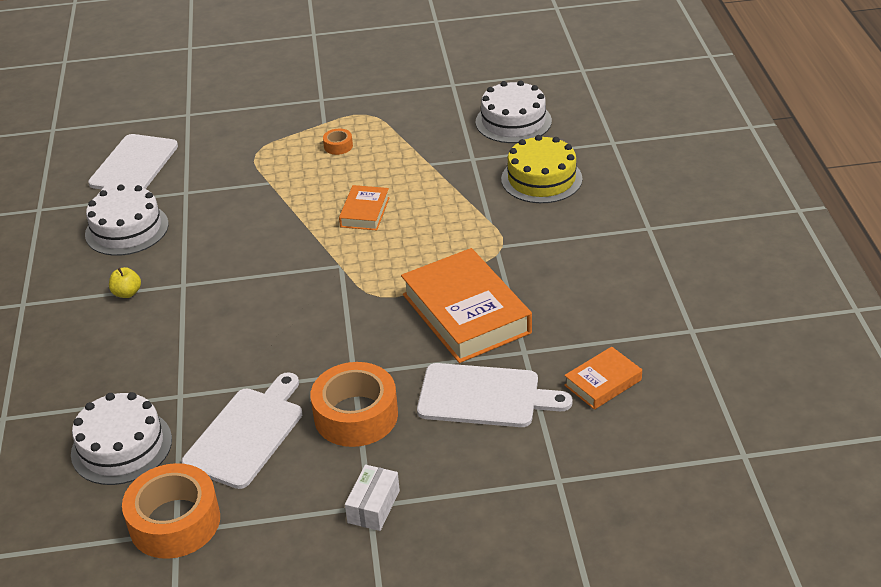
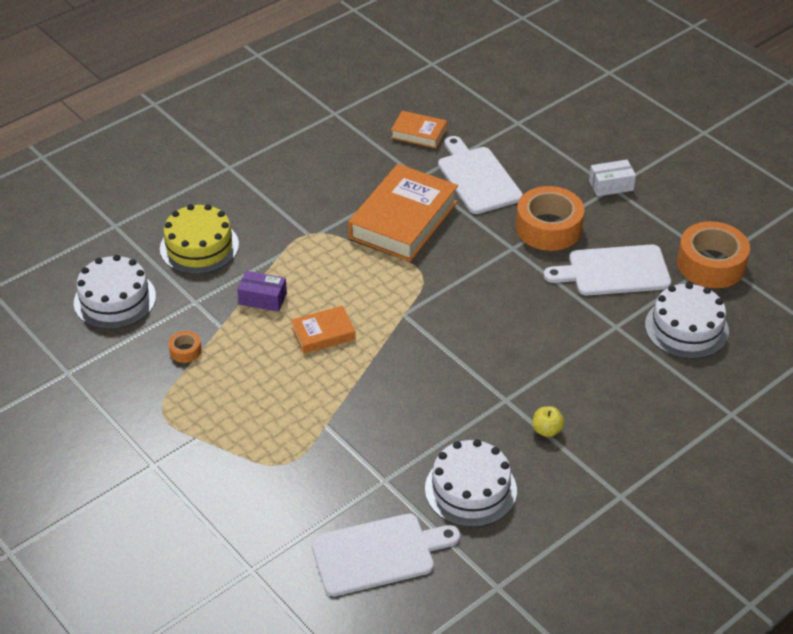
camera: 125 degrees left, 5 degrees up
(338, 146) = (233, 405): orange tape -> orange tape (185, 351)
(440, 193) = (263, 299): none -> purple box

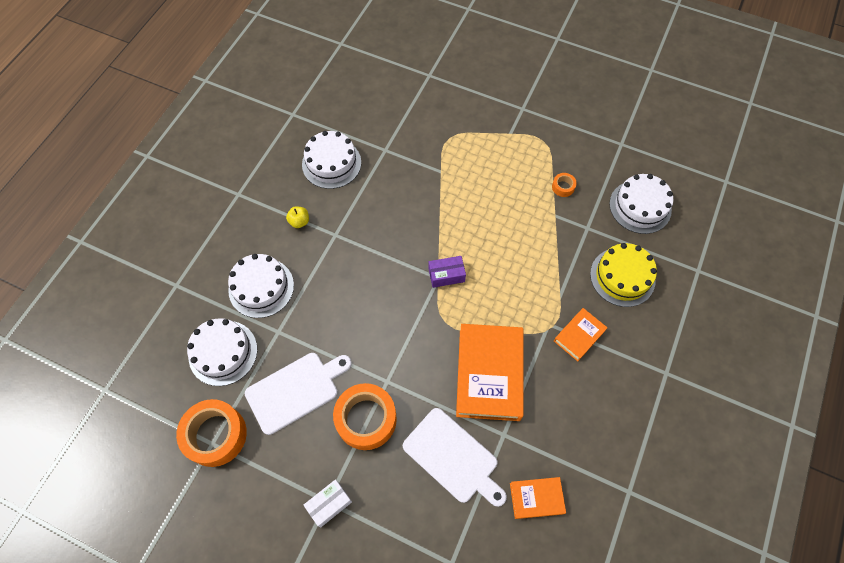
camera: 155 degrees right, 20 degrees up
(263, 299) = (543, 249): purple box -> purple box (446, 275)
(323, 334) = (483, 237): orange book -> orange book (579, 336)
(378, 554) = (366, 107): white cutting board -> none
(622, 375) = (261, 287): none -> white cake

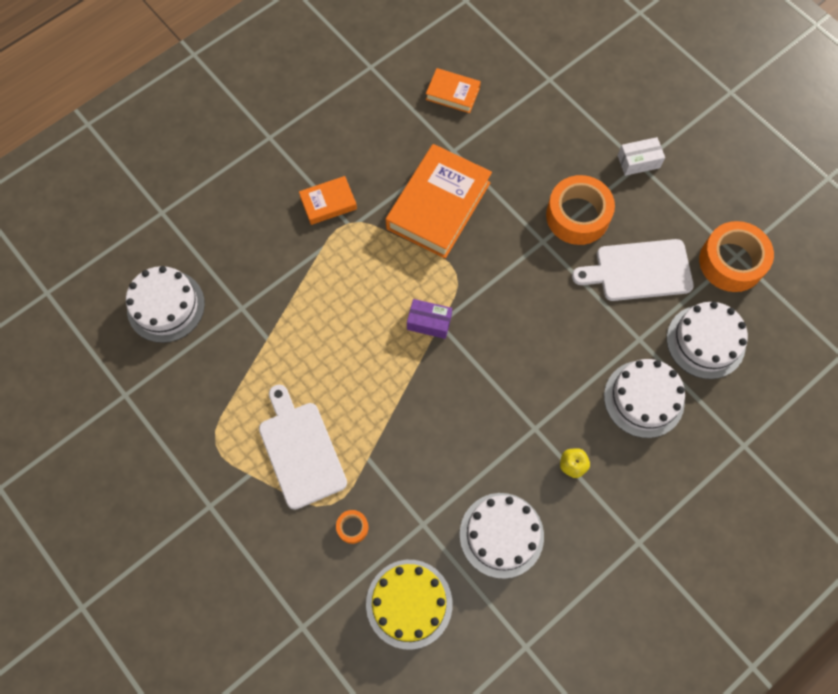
camera: 155 degrees left, 5 degrees up
(453, 457) = (509, 152): white cutting board -> white cutting board (300, 450)
(563, 187) = (234, 369): orange tape -> orange tape (352, 527)
(622, 277) = (243, 239): yellow cake -> yellow cake (409, 603)

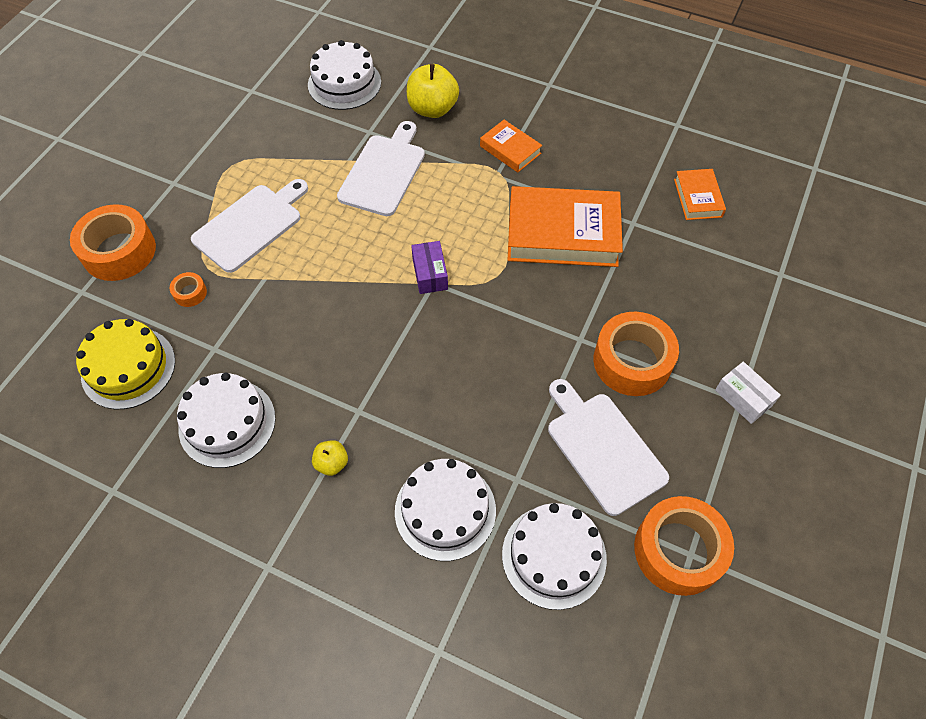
camera: 65 degrees right, 10 degrees down
(244, 244) = (432, 109): none -> yellow apple
(270, 580) = (119, 251): none -> orange tape
(298, 314) = (384, 172): none -> white cutting board

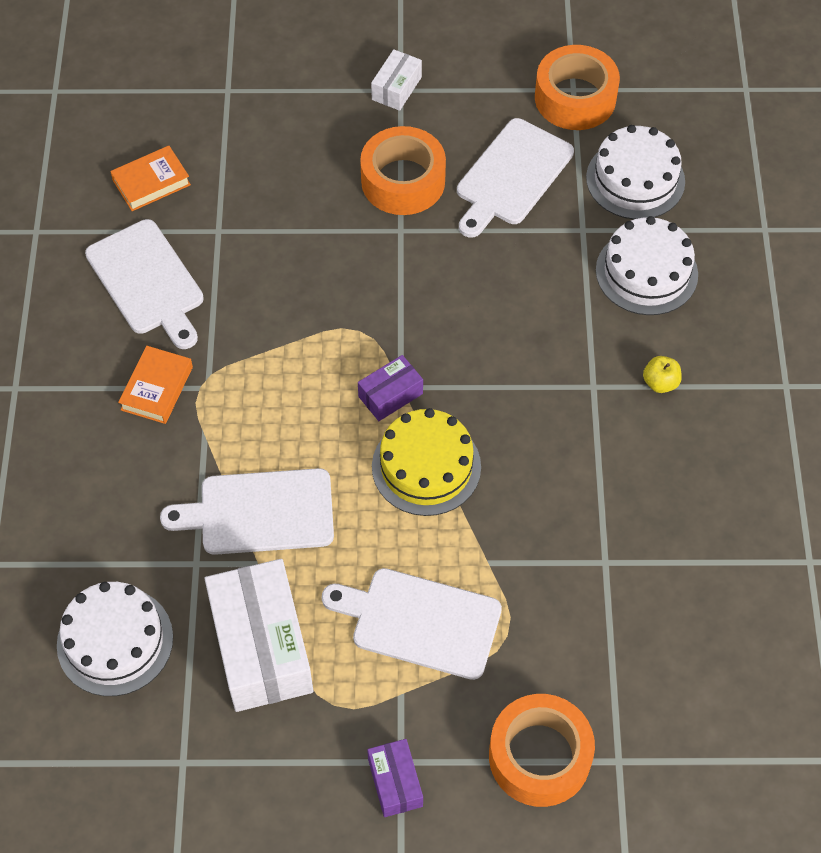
camera: 115 degrees left, 0 degrees up
(128, 368) = (678, 636): yellow cake -> yellow cake (426, 466)
(163, 176) = (395, 782): none -> purple box
(190, 293) = (551, 632): orange tape -> none
(227, 423) = (678, 498): white cake -> none
(293, 144) = (261, 647): none -> white box
(432, 109) = (120, 505): yellow apple -> none
(562, 233) = (267, 290): orange book -> none
(604, 170) = (147, 281): none -> white cutting board

